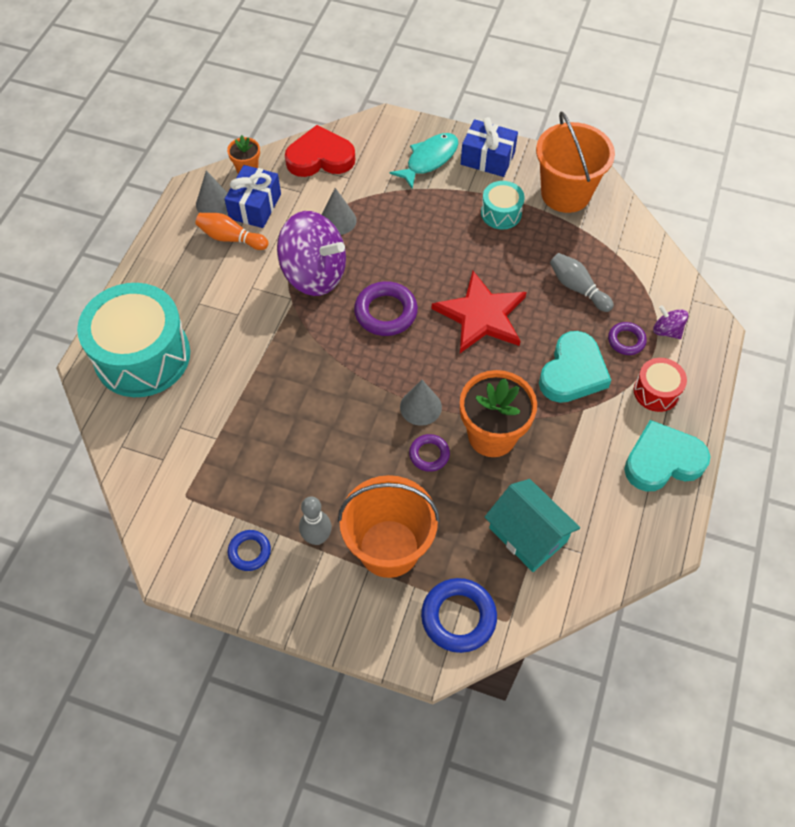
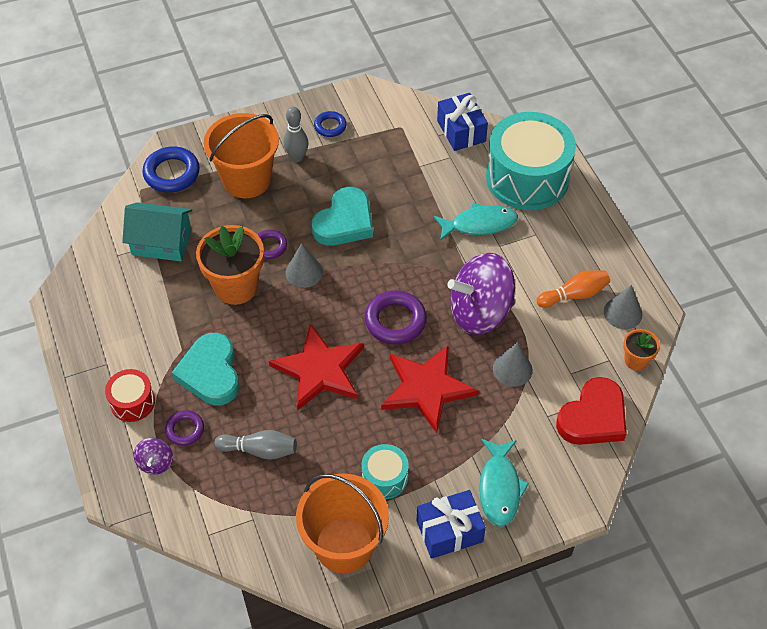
camera: 140 degrees right, 5 degrees down
(231, 343) = (479, 224): none -> turquoise fish
(255, 206) = (589, 333): blue gift -> blue gift (461, 131)
(413, 248) = (426, 388): none -> red star
(662, 460) = (96, 351): turquoise heart -> turquoise heart (344, 222)
(666, 331) = (155, 463): purple spinning top -> purple spinning top turned 90 degrees clockwise

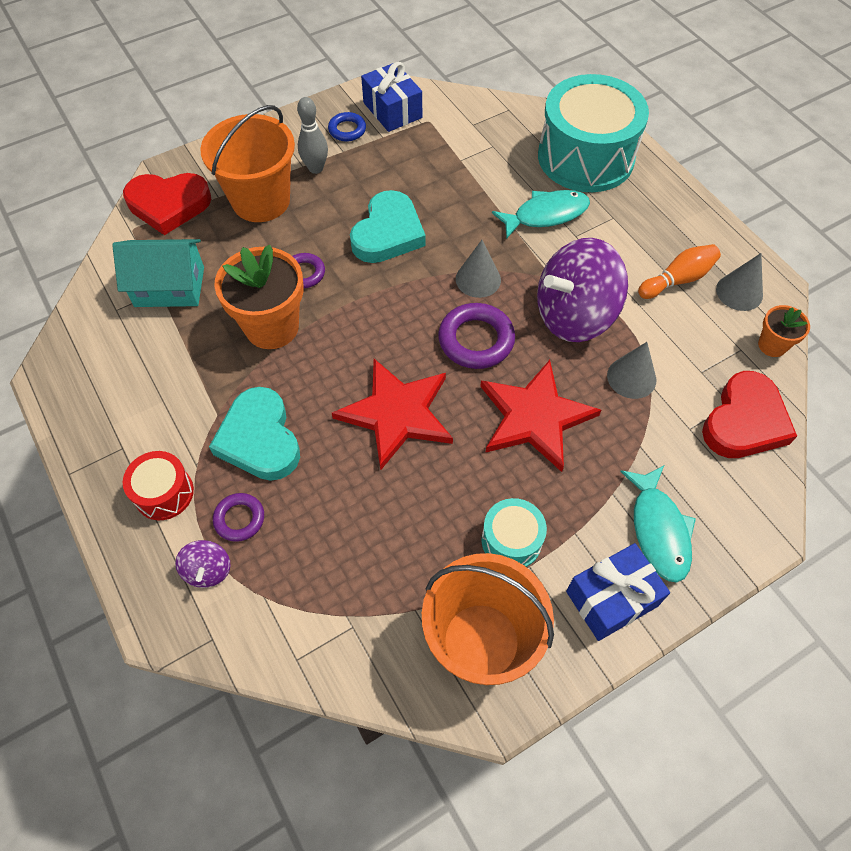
camera: 10 degrees left, 5 degrees up
(172, 173) = (169, 205): blue ring -> red heart
(260, 450) = (342, 530): grey bowling pin -> none
(304, 272) = (352, 298): grey cone -> grey cone (478, 279)
(461, 131) = (498, 117): blue gift -> blue gift (392, 110)

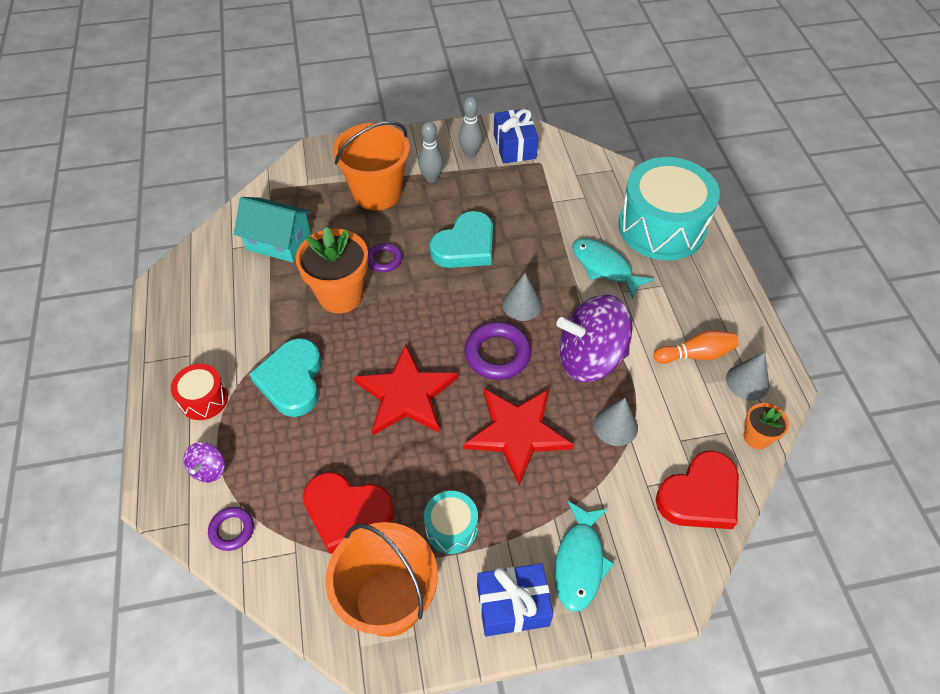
camera: 20 degrees right, 5 degrees down
(169, 205) = (306, 177): red heart -> red heart (347, 513)
(239, 519) = (249, 437): purple ring -> purple ring (232, 530)
(347, 130) = (470, 153): blue ring -> grey bowling pin
(546, 215) = (604, 267): turquoise fish -> turquoise fish turned 135 degrees counterclockwise

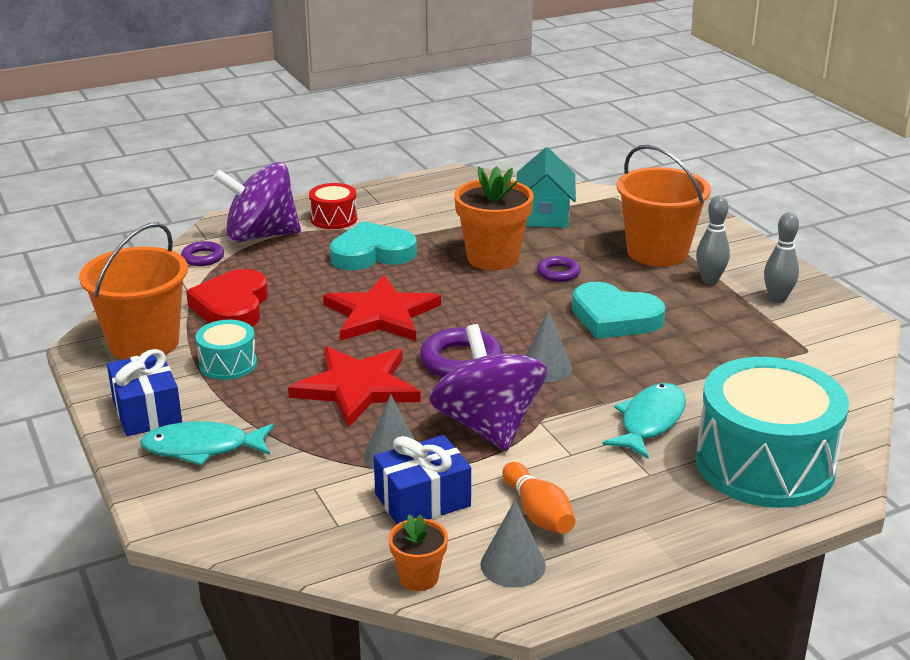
camera: 75 degrees right, 25 degrees down
(209, 469) = (260, 236): purple spinning top -> purple spinning top, size x2.28
(514, 146) = (821, 327): blue gift -> blue gift (422, 500)
(699, 495) = (311, 531): red heart -> none

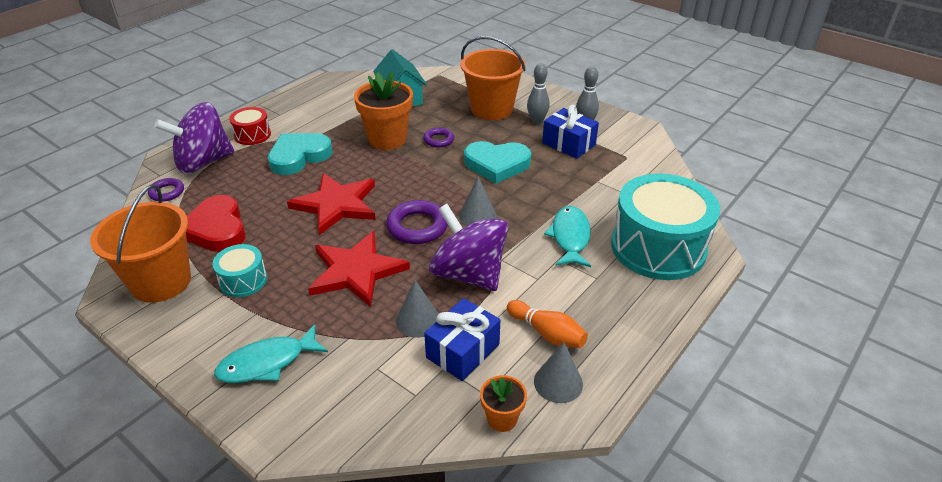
camera: 25 degrees left, 10 degrees up
(147, 411) = (200, 344): blue gift -> blue gift (568, 144)

